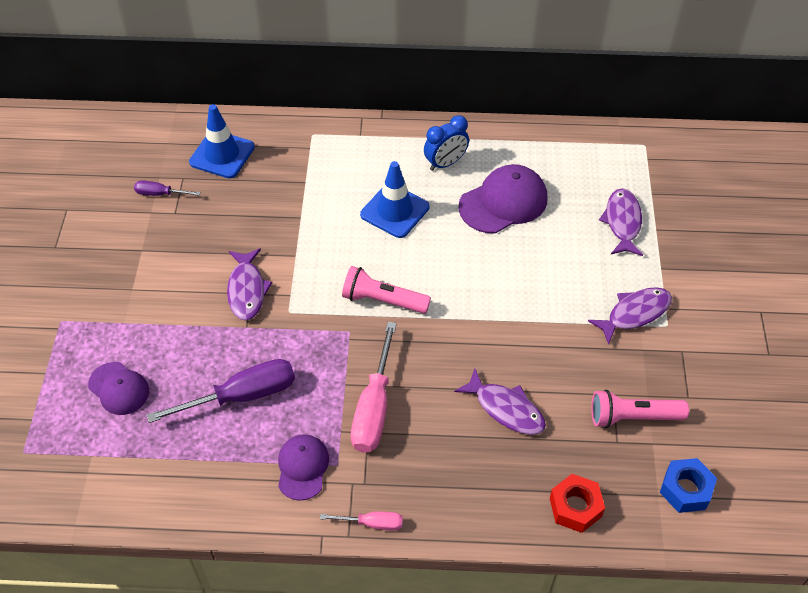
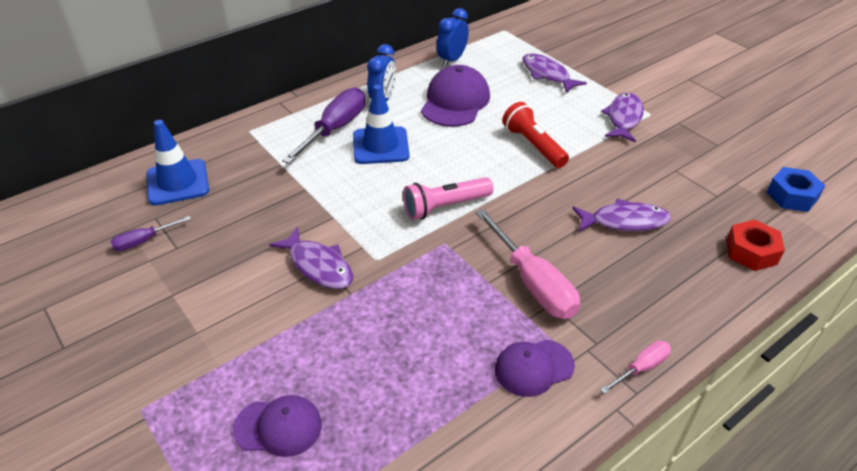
camera: 40 degrees left, 10 degrees down
(241, 396) = (411, 349): purple screwdriver -> purple screwdriver (335, 129)
(302, 467) = (534, 367): purple cap -> purple cap turned 75 degrees counterclockwise
(518, 289) = (533, 145): none -> red flashlight
(552, 153) = (452, 60): none -> blue clock
(632, 417) = (705, 175): pink flashlight -> none

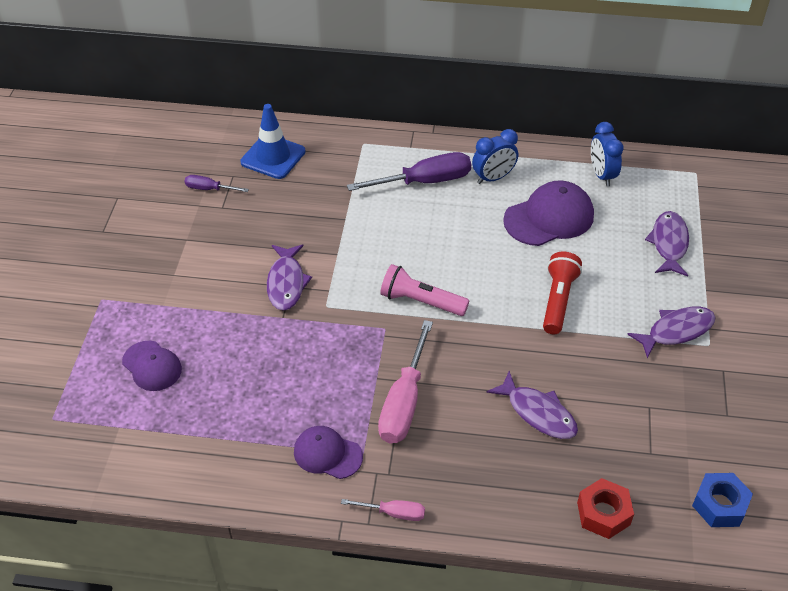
camera: 45 degrees right, 5 degrees up
(380, 146) = (439, 219): blue traffic cone -> none
(452, 60) = (602, 175): blue clock -> blue clock turned 90 degrees counterclockwise

